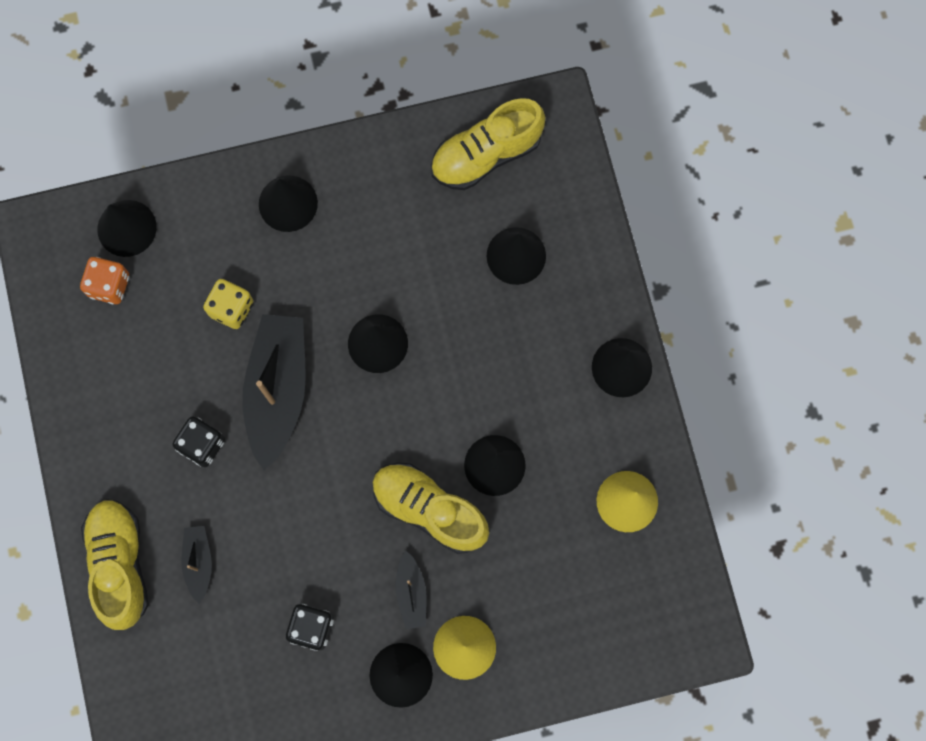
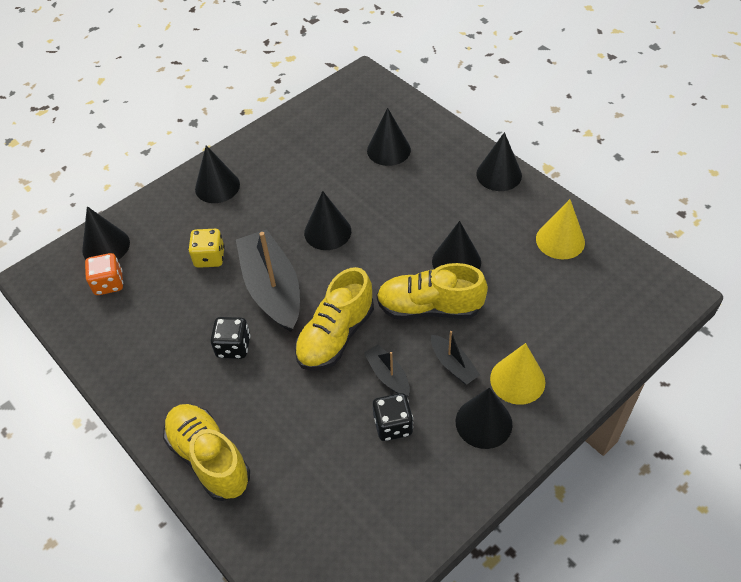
camera: 25 degrees left, 25 degrees down
(198, 562) = (274, 425): black boat -> black boat (388, 375)
(486, 155) = (334, 112): yellow shoe -> yellow shoe (335, 336)

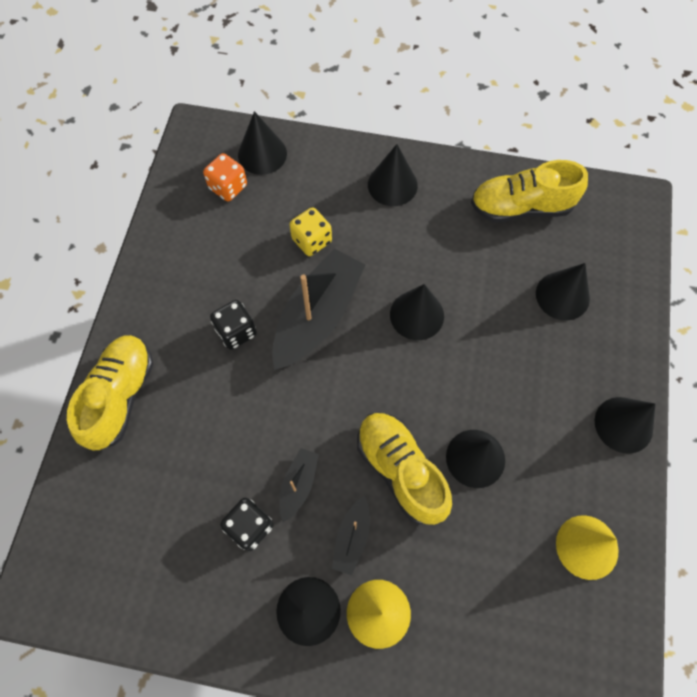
camera: 50 degrees right, 15 degrees up
(335, 336) = (308, 408): yellow shoe -> yellow shoe (521, 207)

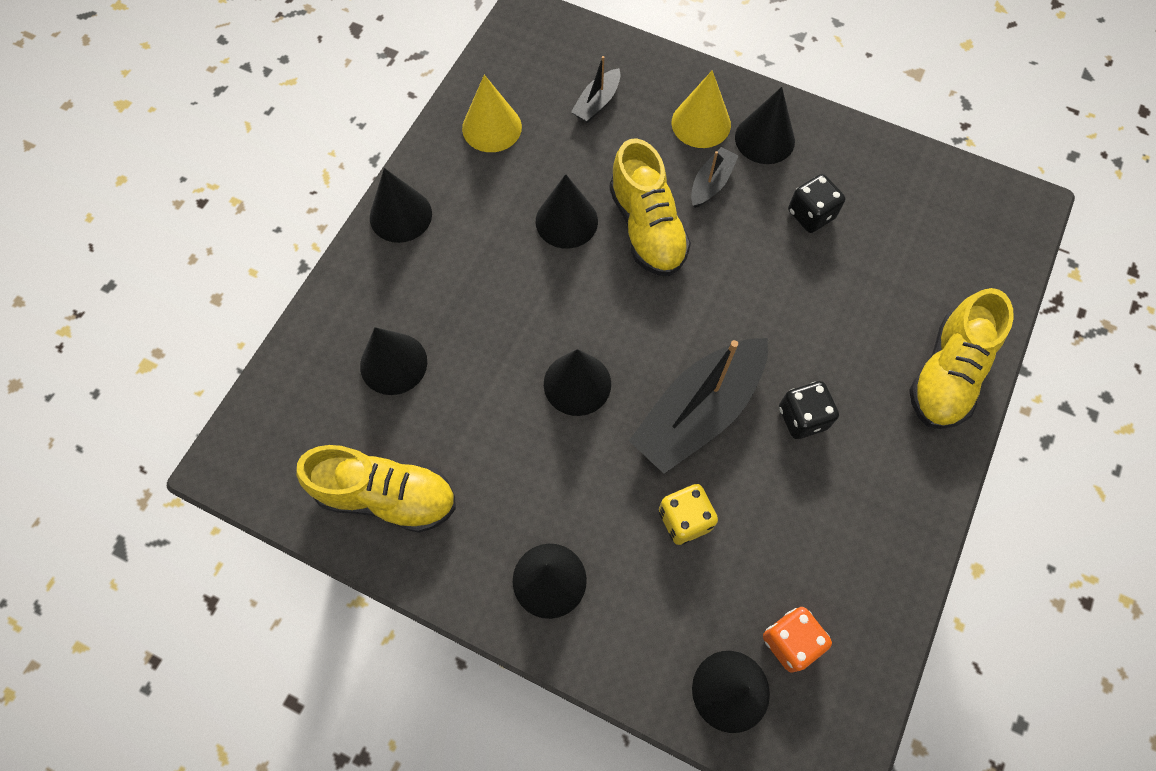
camera: 165 degrees left, 0 degrees up
(298, 485) = (755, 239): black boat -> black boat (597, 103)

